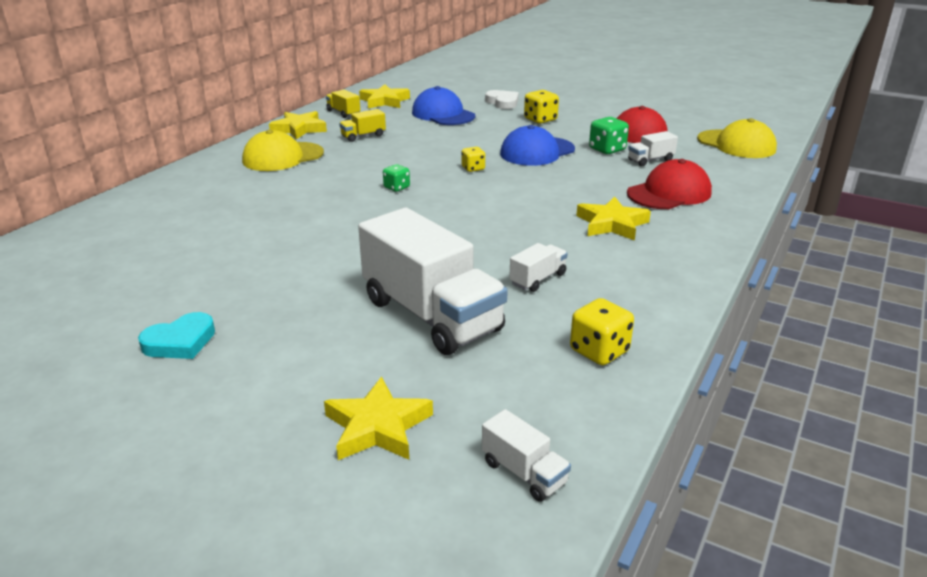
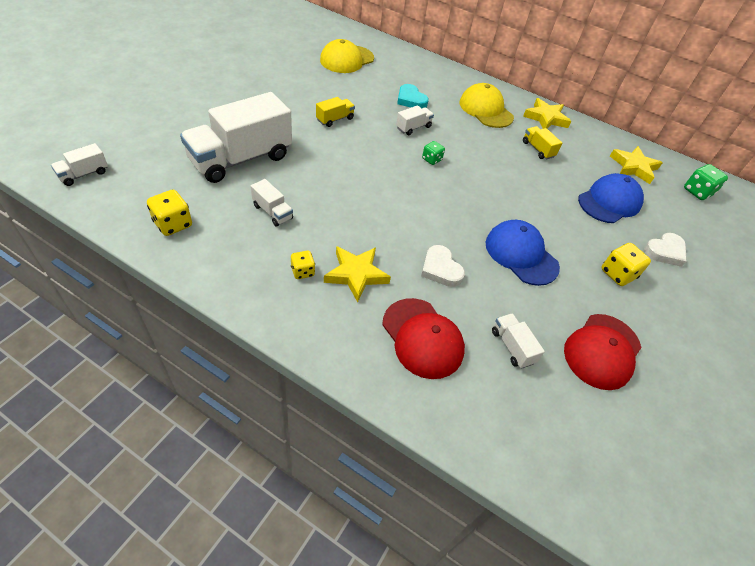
camera: 85 degrees right, 20 degrees up
(180, 342) = (244, 78): turquoise heart -> turquoise heart (411, 100)
(328, 197) = (413, 127): none -> white truck
(343, 113) = (592, 141): yellow truck -> yellow truck (335, 119)
(377, 427) = (145, 132): yellow star -> none
(473, 168) = (473, 205): yellow dice -> yellow dice (302, 271)
(578, 185) = (440, 269): none -> white heart
(607, 149) = (537, 314): green dice -> green dice (697, 192)
(736, 144) = (583, 464): yellow cap -> yellow cap (347, 59)

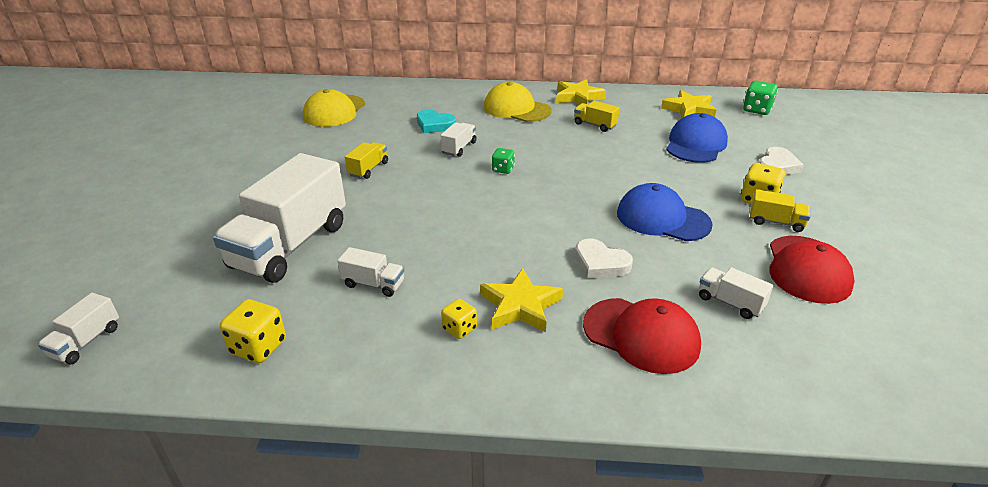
camera: 20 degrees left, 15 degrees down
(614, 300) = (776, 222): none -> yellow truck

